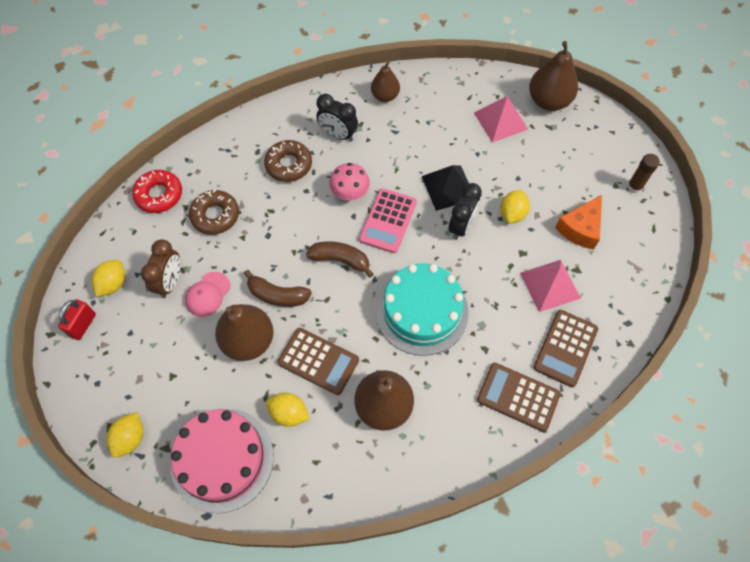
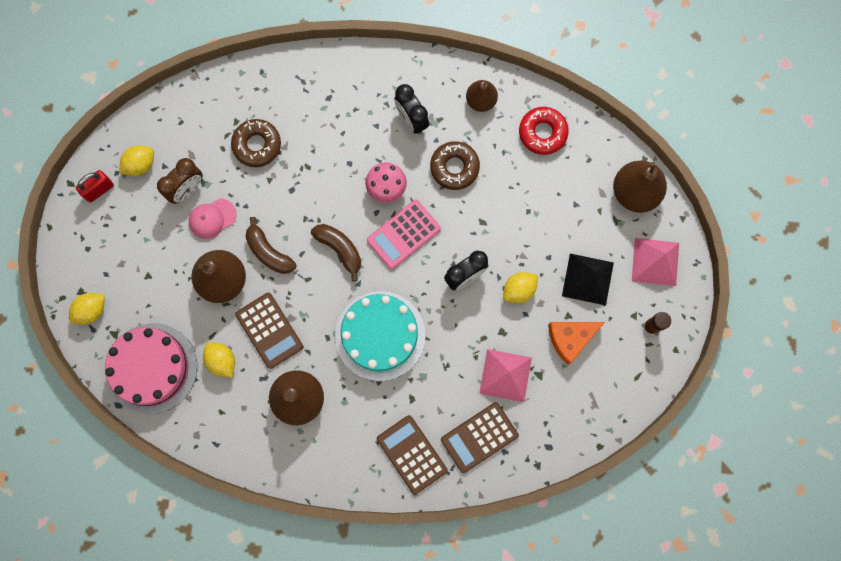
camera: 30 degrees right, 15 degrees up
(159, 195) = (219, 96): red donut -> red donut (542, 133)
(289, 165) = (349, 128): brown donut -> brown donut (454, 167)
(448, 187) = (478, 231): black pyramid -> black pyramid (587, 279)
(500, 121) = (573, 188): pink pyramid -> pink pyramid (655, 262)

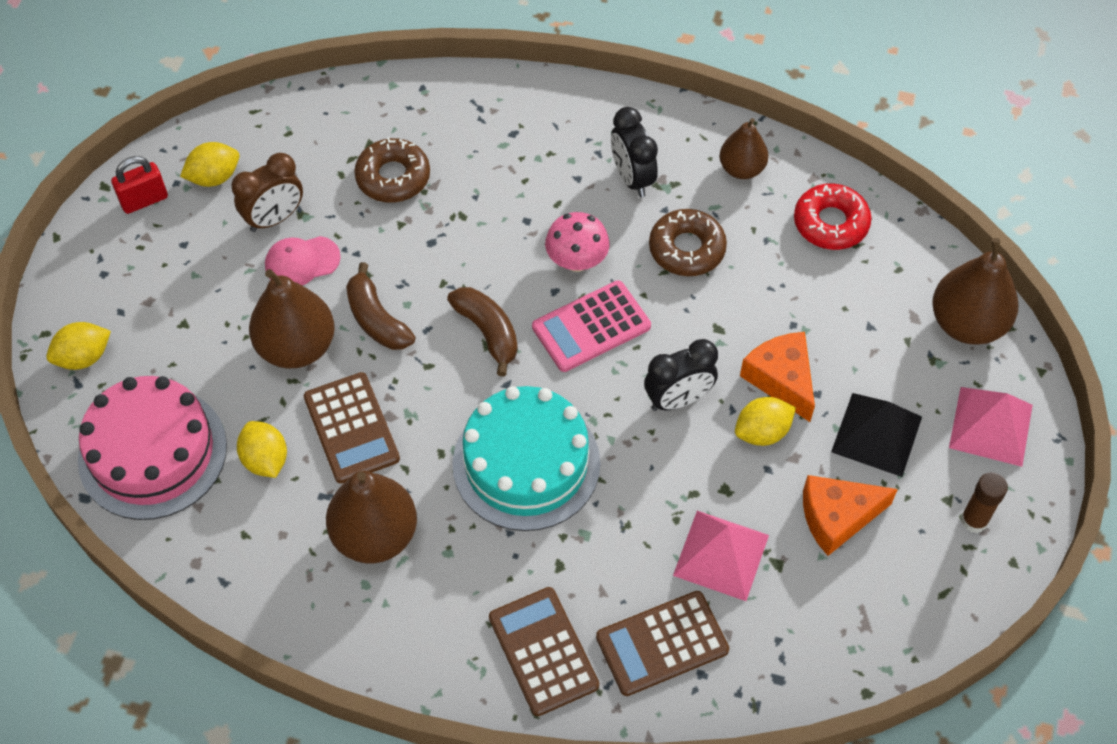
camera: 10 degrees right, 20 degrees down
(526, 251) = (781, 379): none -> orange cheese

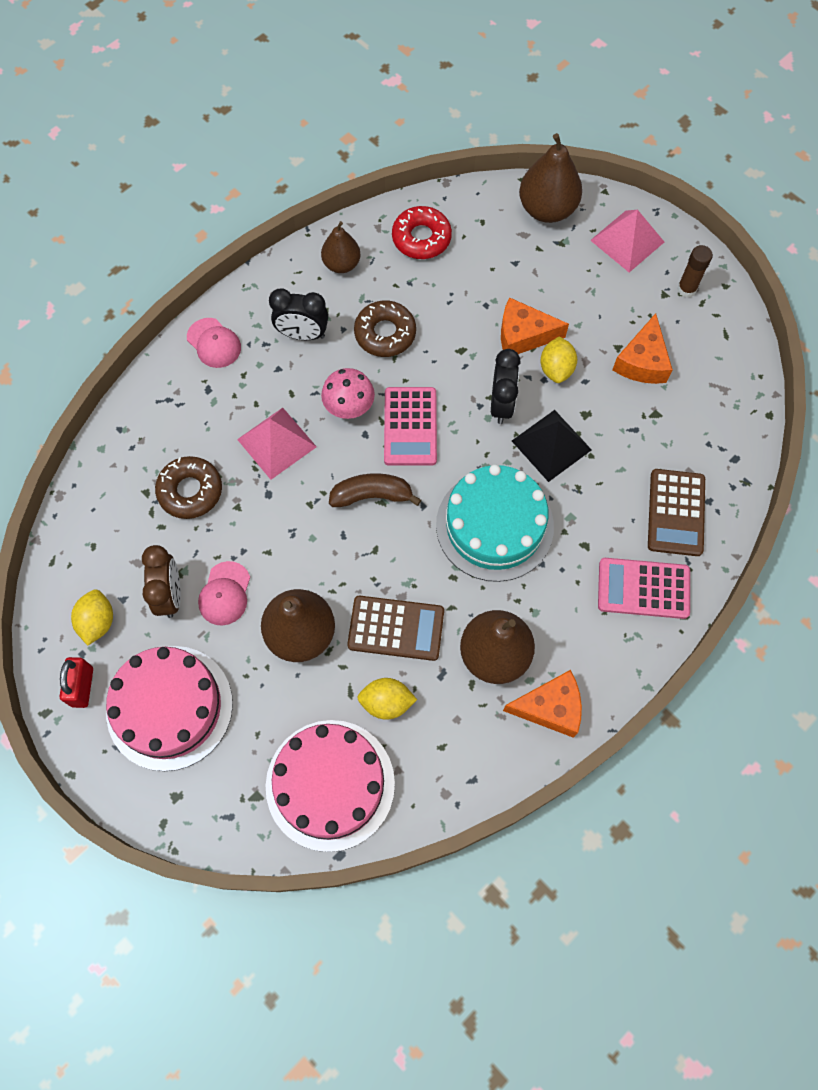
camera: 60 degrees left, 10 degrees up
(84, 357) = (207, 801): yellow lemon -> none
(161, 278) = (169, 707): none -> pink cake
(345, 619) = (550, 707): none -> orange cheese
(377, 320) = (312, 565): brown banana -> none
(543, 651) = (643, 588): brown calculator -> pink calculator
(568, 111) = (214, 343): none -> pink cap
(721, 555) = (631, 443): pink pyramid -> pink pyramid (276, 443)
(876, 434) = (596, 305): black pyramid -> black pyramid (551, 445)

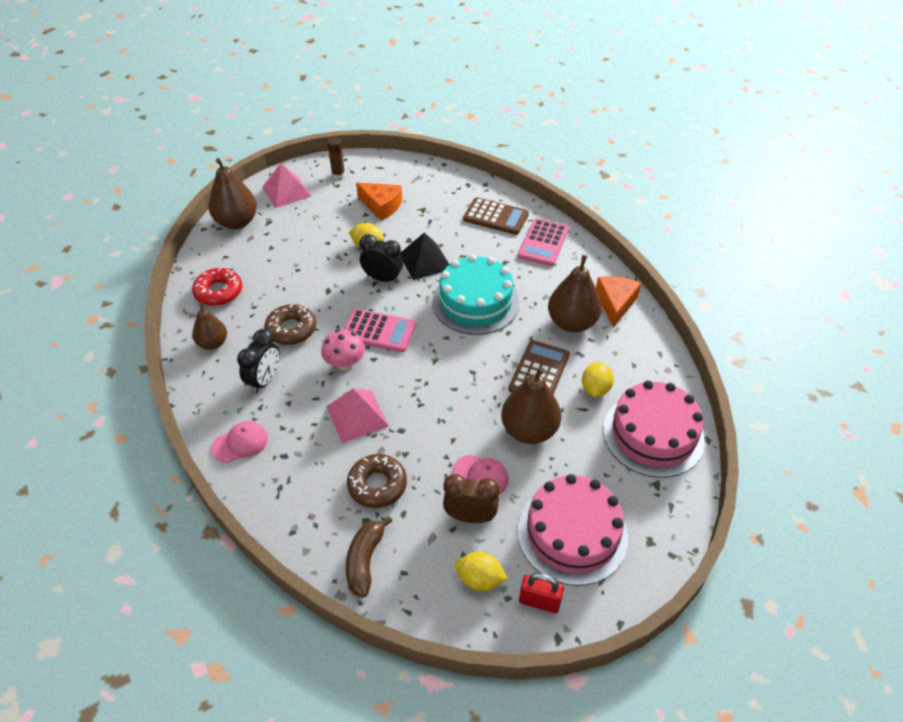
camera: 75 degrees left, 20 degrees down
(372, 495) = (427, 365): brown banana -> brown banana (365, 561)
(523, 335) = (333, 256): orange cheese -> none

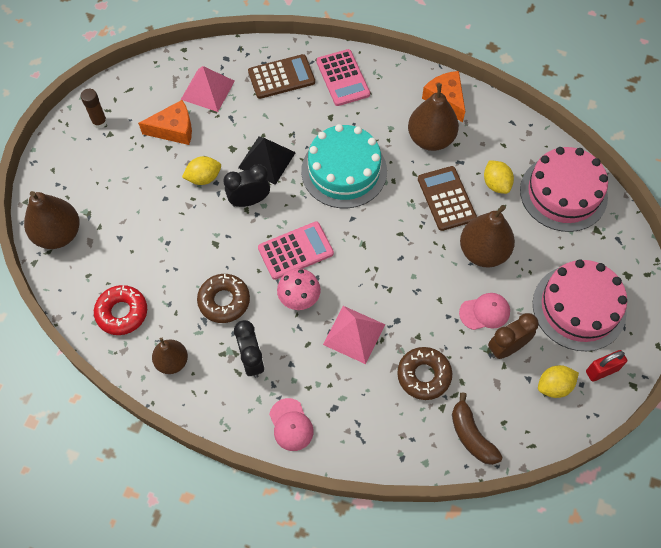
camera: 40 degrees left, 15 degrees up
(240, 443) = (291, 425): pink cap -> pink cap turned 135 degrees clockwise
(286, 191) = (69, 171): pink pyramid -> pink pyramid (208, 90)

